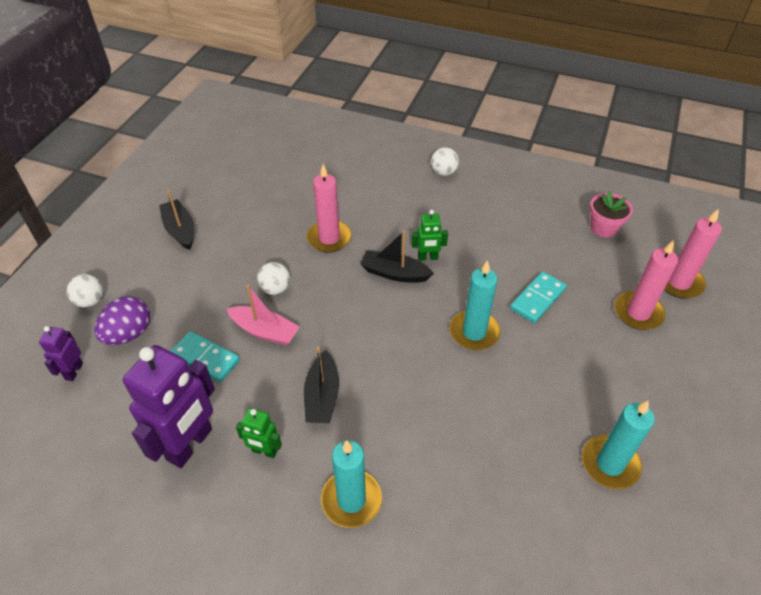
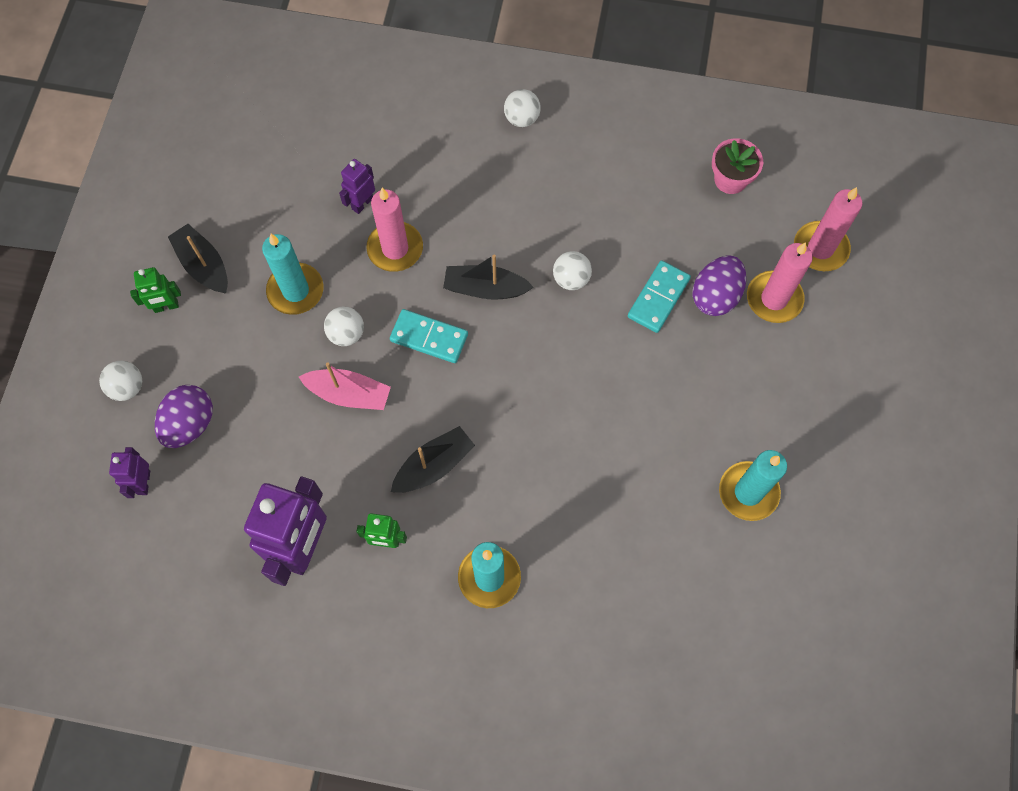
camera: 10 degrees left, 20 degrees up
(205, 358) = (290, 440): turquoise domino -> turquoise domino (429, 337)
(311, 207) = (362, 203): none -> purple robot
(322, 396) = (433, 465): black boat -> black boat turned 120 degrees counterclockwise
(428, 257) = (521, 259): green robot -> green robot (166, 306)
(466, 276) = (571, 279): none -> white ball
(474, 332) = (590, 356): turquoise candle -> turquoise candle (295, 290)
(587, 304) = (715, 296): none -> purple egg

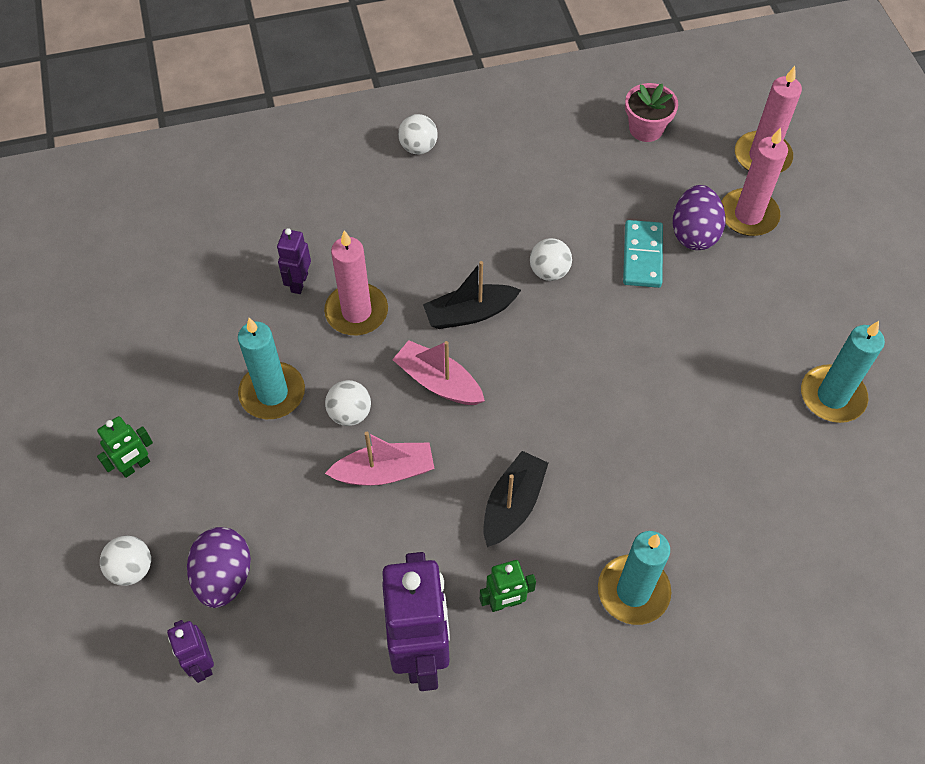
camera: 25 degrees left, 10 degrees down
(204, 265) = (157, 408): black boat -> none
(429, 337) = (438, 382): turquoise domino -> pink boat

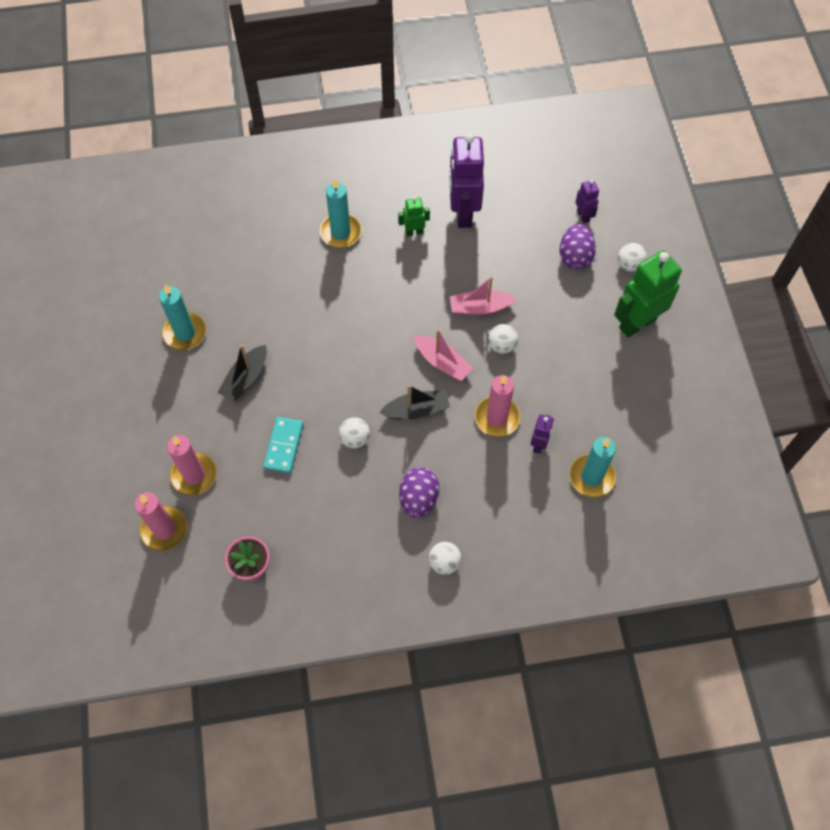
camera: 175 degrees left, 5 degrees up
(135, 466) = (637, 323): green robot -> green robot, size x2.06
(272, 393) = (553, 363): turquoise candle -> turquoise candle (591, 477)
(513, 505) = (403, 283): black boat -> black boat (245, 378)
(694, 233) = (240, 462): purple egg -> purple egg (418, 499)

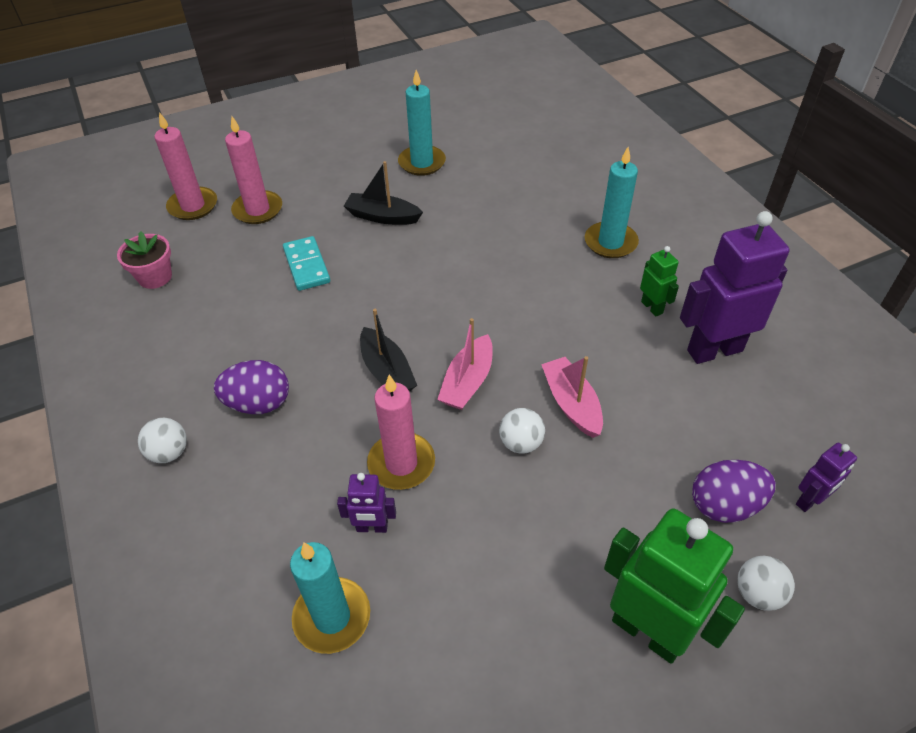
camera: 75 degrees right, 15 degrees down
(284, 446) = (306, 266): turquoise domino -> turquoise domino turned 75 degrees clockwise
(355, 439) = (330, 322): white ball -> none

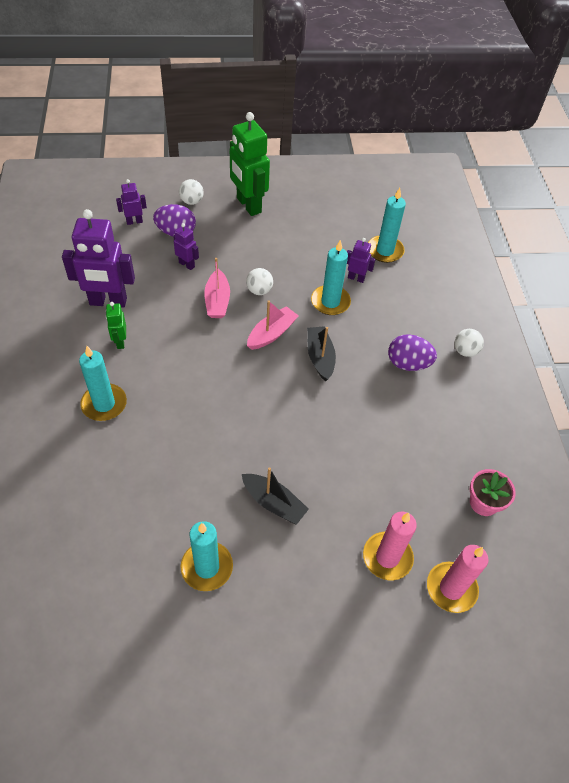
camera: 165 degrees left, 5 degrees up
(306, 266) = (354, 469): turquoise domino -> none
(401, 463) = (330, 302): pink candle -> turquoise candle
(659, 448) = (187, 264): none -> purple robot

